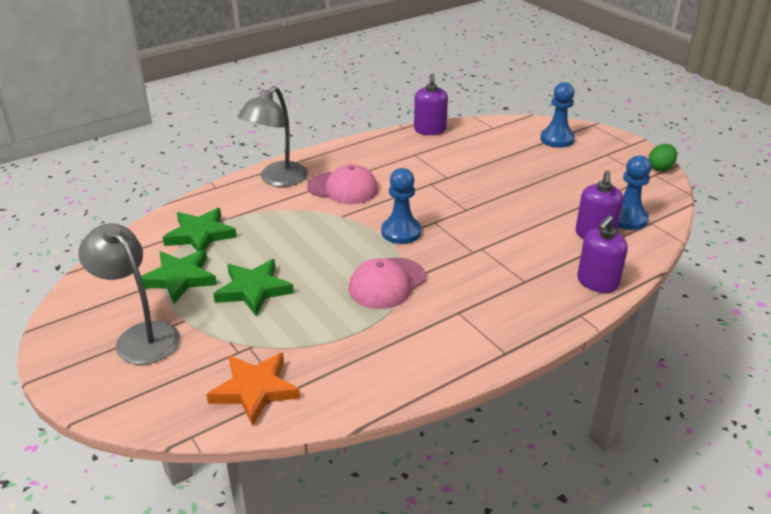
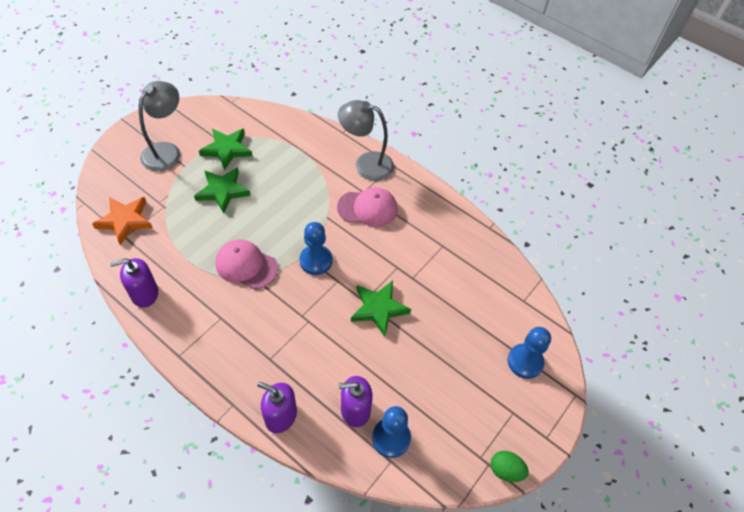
camera: 70 degrees right, 20 degrees up
(200, 235) = (278, 143): green star -> green star (378, 309)
(343, 188) = (368, 208): pink cap -> pink cap turned 90 degrees counterclockwise
(430, 130) = (493, 249): purple soap dispenser -> purple soap dispenser (144, 293)

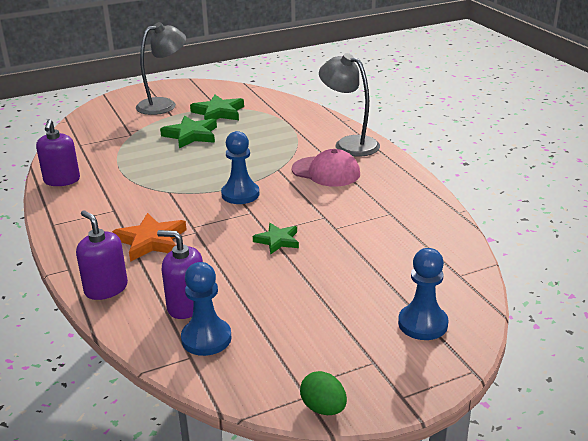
camera: 30 degrees right, 25 degrees down
(125, 221) = (89, 136): orange star -> orange star (151, 241)
(144, 293) = (62, 180): purple soap dispenser -> purple soap dispenser turned 105 degrees counterclockwise
(246, 265) = (169, 183): pink cap -> none
(378, 309) = (277, 241): green star -> green star, size x0.65

